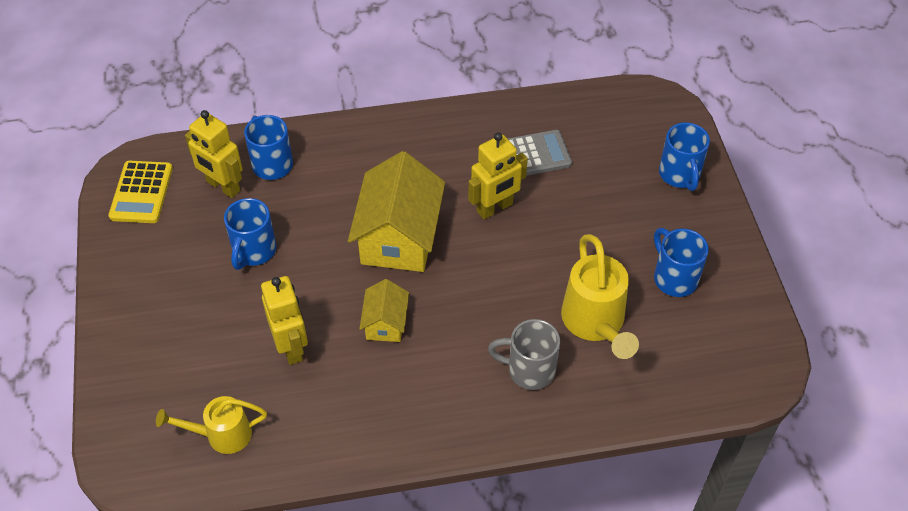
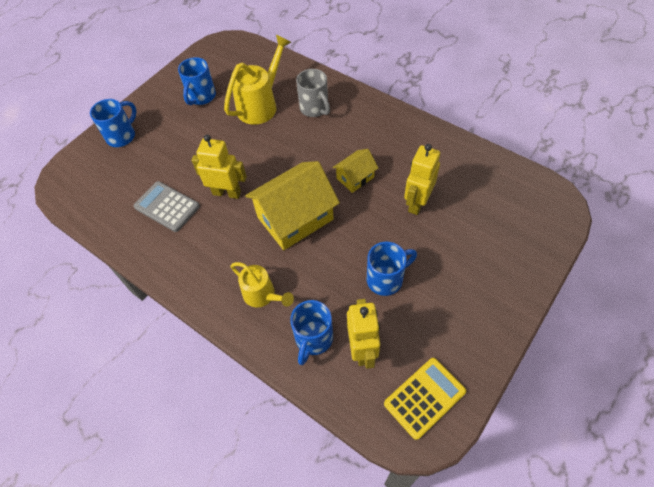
camera: 130 degrees left, 5 degrees up
(222, 435) = (493, 186): yellow watering can -> yellow watering can (262, 295)

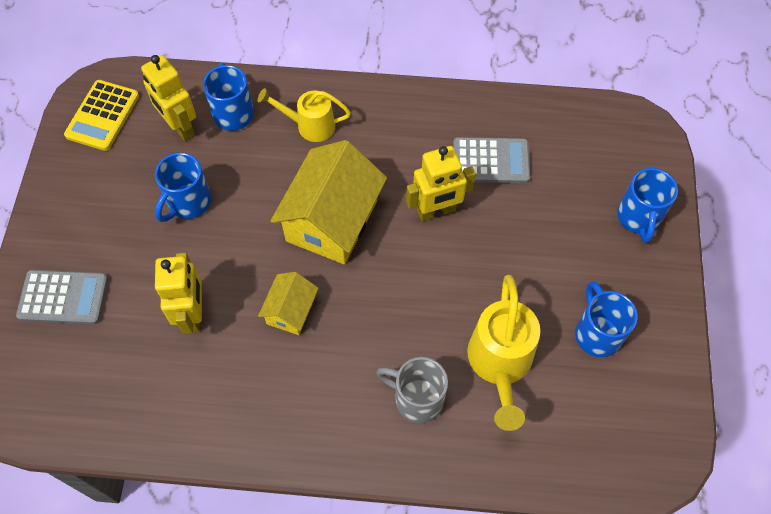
camera: 145 degrees right, 5 degrees up
(503, 253) = (63, 297): none -> grey calculator

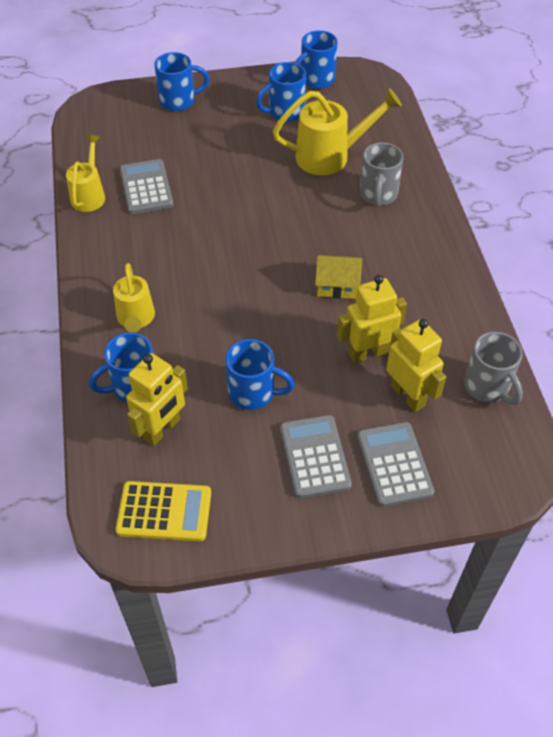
camera: 105 degrees left, 10 degrees down
(101, 235) = (314, 456): none -> grey calculator
(106, 416) = (487, 387): none -> grey mug
(332, 220) = (238, 278): yellow house -> none
(436, 211) = (207, 212): yellow robot -> yellow robot (408, 395)
(491, 109) = (89, 195): none -> yellow watering can
(660, 390) = (316, 80): none -> blue mug

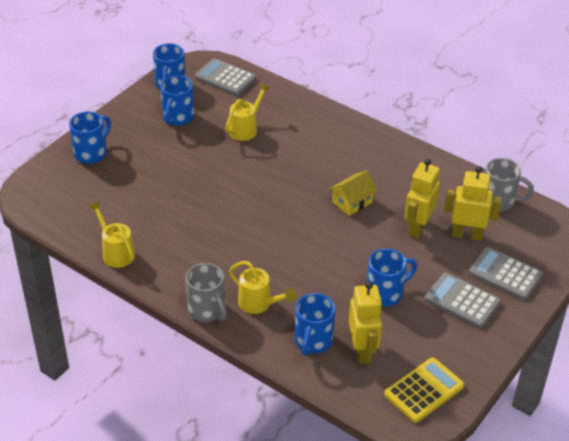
camera: 45 degrees left, 10 degrees down
(146, 187) = (150, 222): grey calculator -> grey calculator (225, 78)
(330, 156) = (245, 129): yellow watering can -> yellow watering can, size x0.64
(378, 195) = (306, 135): grey mug -> grey mug (207, 310)

